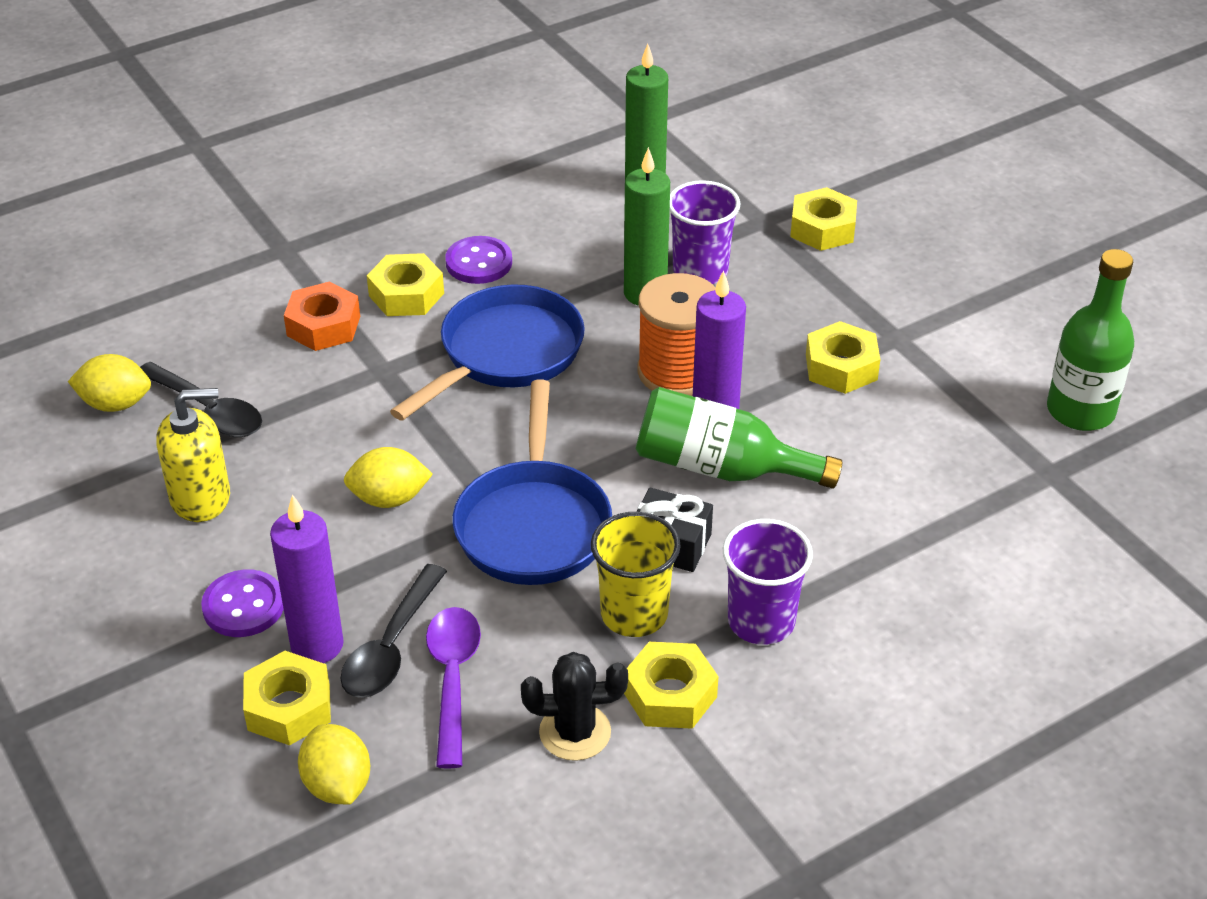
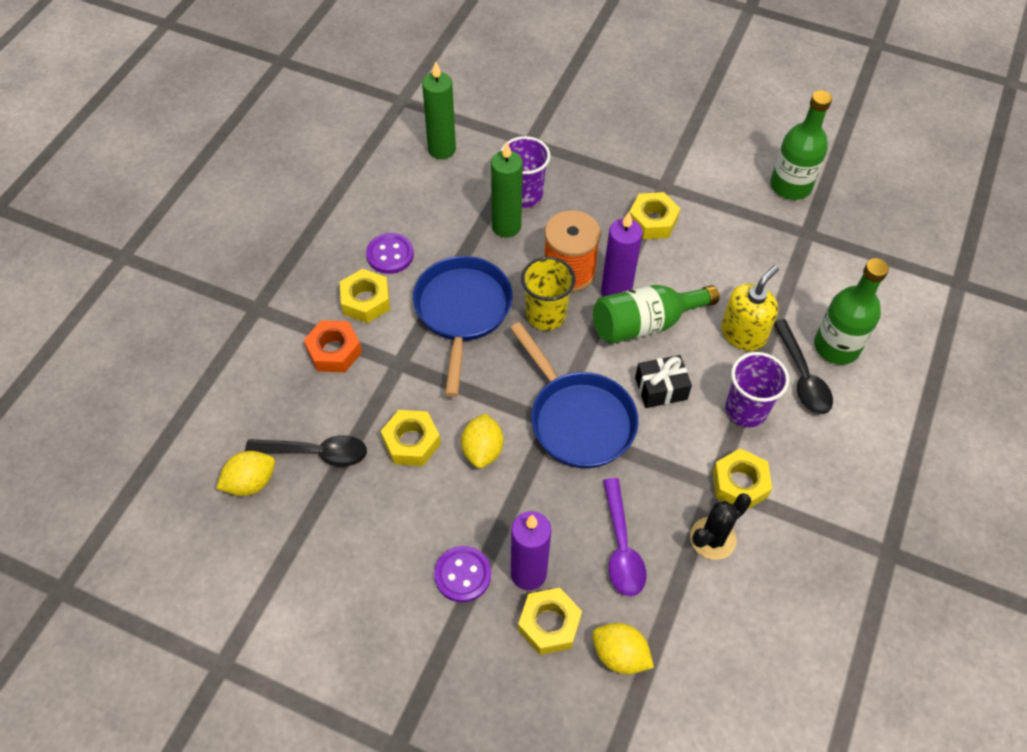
camera: 35 degrees left, 15 degrees up
(201, 498) = (368, 517): yellow soap dispenser -> yellow soap dispenser (743, 334)
(389, 499) = (482, 450): yellow lemon -> yellow lemon turned 45 degrees counterclockwise
(391, 646) = (570, 548): black spoon -> black spoon (802, 376)
(452, 679) = (621, 547): purple spoon -> purple spoon turned 150 degrees counterclockwise
(634, 614) = (680, 445): yellow cup -> yellow cup (546, 315)
(822, 228) = (566, 131): yellow nut -> yellow nut (411, 442)
(962, 616) = (836, 346): none -> green bottle

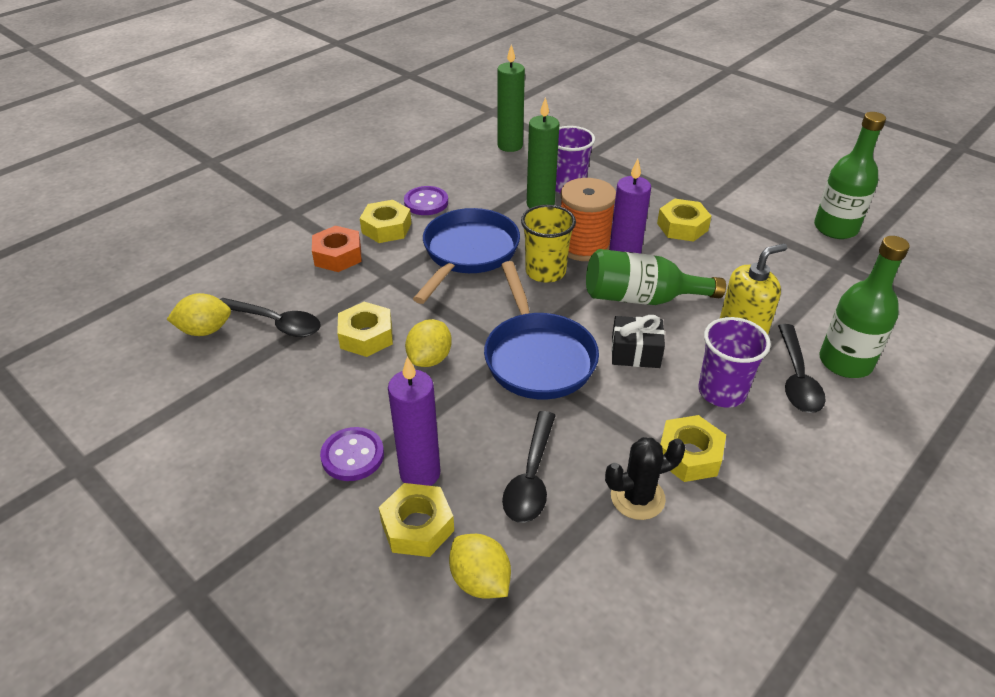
camera: 20 degrees right, 15 degrees down
(621, 547) = (531, 477): purple spoon -> black spoon

